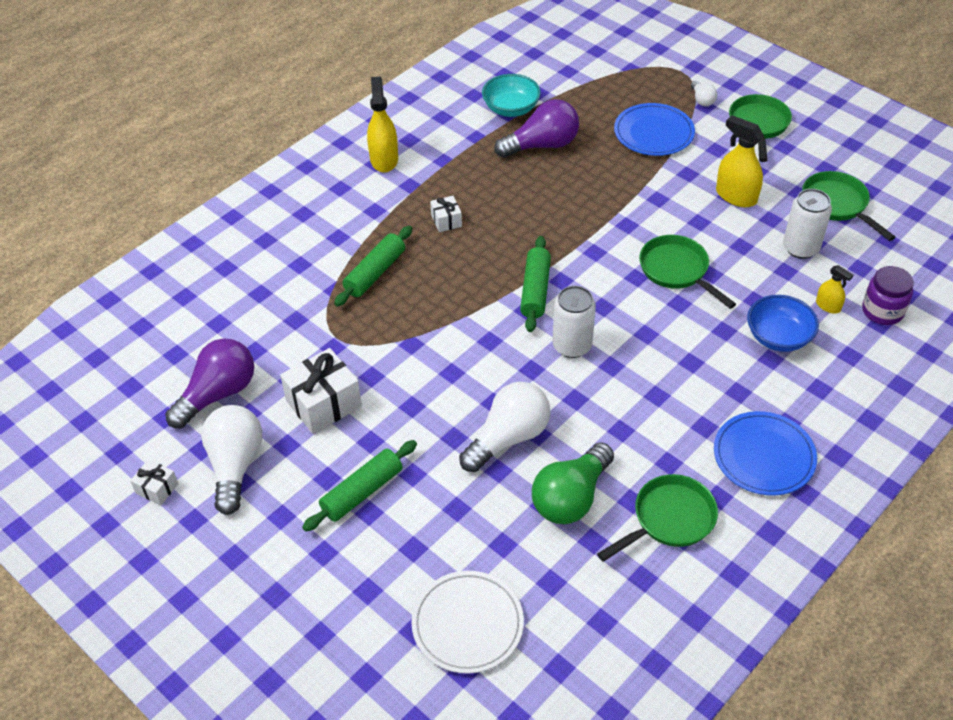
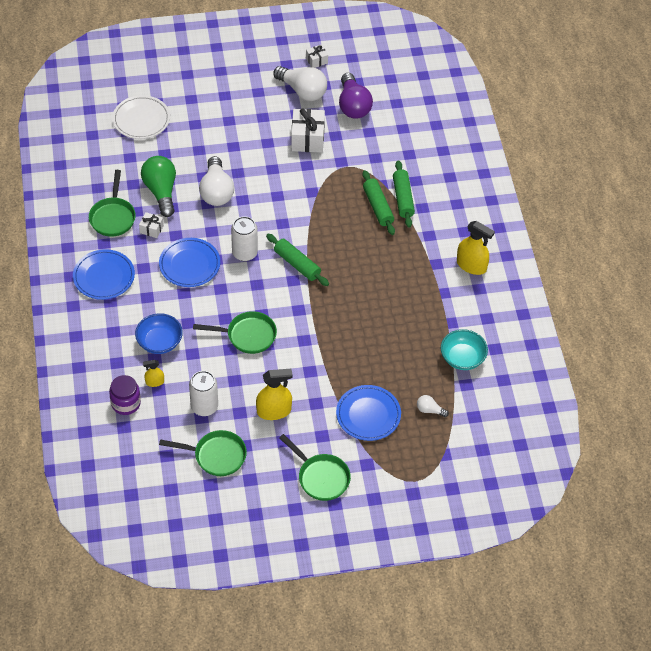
camera: 125 degrees right, 5 degrees up
(362, 492) = (242, 124): green rolling pin -> green rolling pin (403, 198)
(446, 221) = (389, 261): white gift -> white gift (151, 229)
(542, 145) = (411, 349): purple light bulb -> none
(647, 385) = (189, 264): none -> blue plate
(702, 100) = (374, 467): white light bulb -> white light bulb (429, 410)

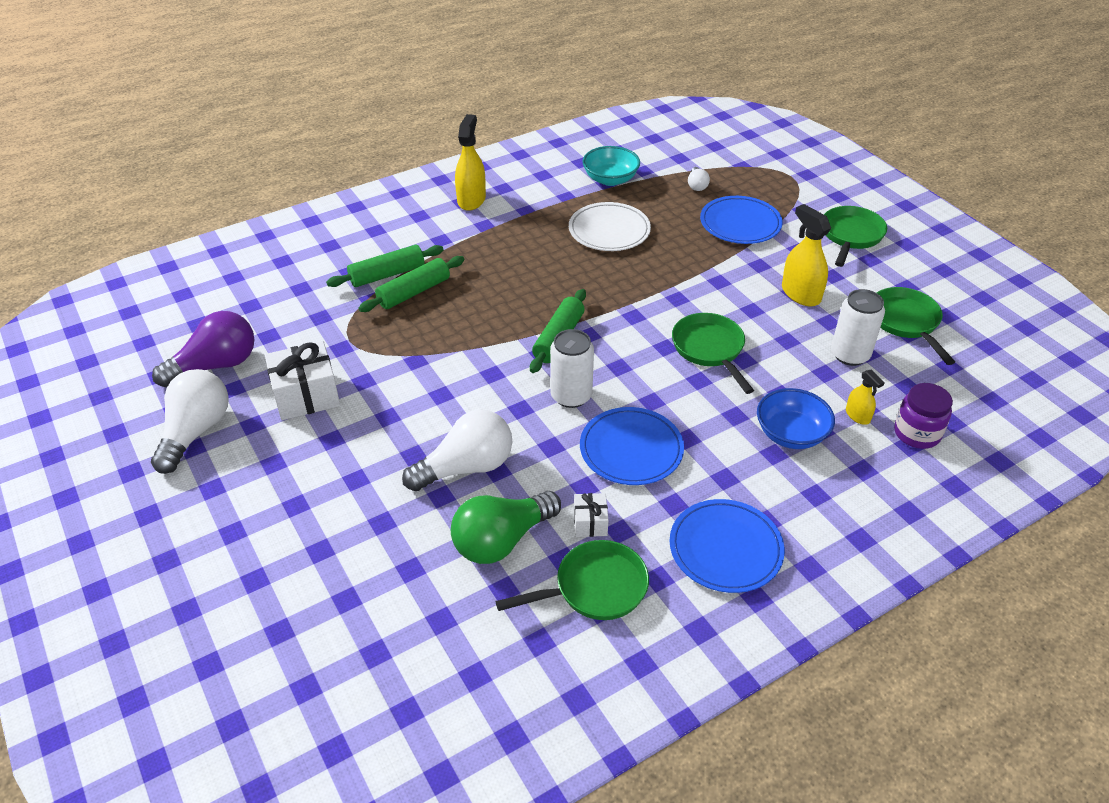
camera: 110 degrees left, 10 degrees down
(141, 119) = (335, 640): white plate -> white plate (609, 230)
(316, 60) = (115, 435): white gift -> none

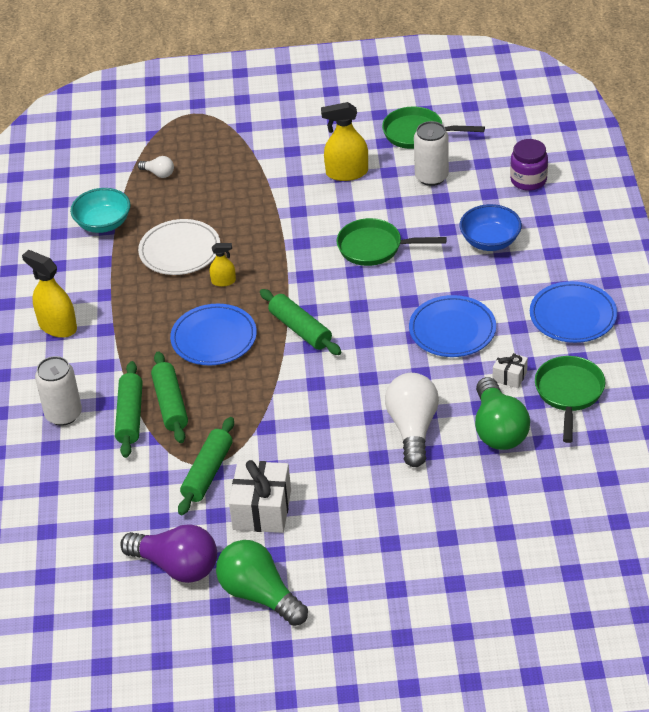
camera: 60 degrees left, 0 degrees up
(196, 431) = (259, 595): white light bulb -> green light bulb
(216, 365) = (177, 566): purple light bulb -> purple light bulb turned 120 degrees clockwise
(339, 344) = (207, 473): none -> green rolling pin
(571, 396) = (373, 344): white can -> white can (63, 414)
(740, 224) = (233, 169): blue plate -> blue plate (214, 338)
(851, 236) = (298, 115): green pan -> none
(857, 415) = (494, 200): yellow spray bottle -> yellow spray bottle (223, 281)

